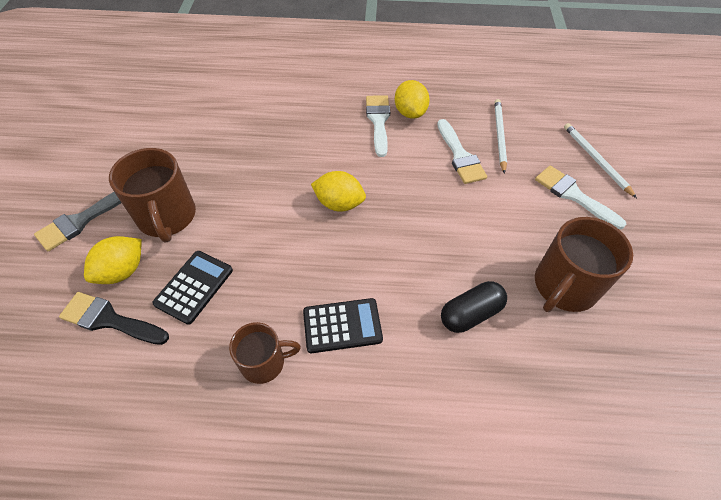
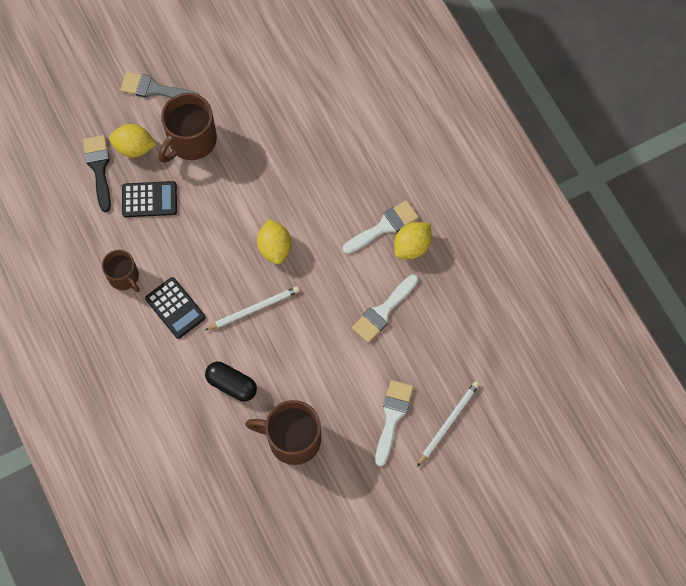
camera: 60 degrees right, 15 degrees up
(499, 136) = (429, 332): white pencil -> white pencil (254, 309)

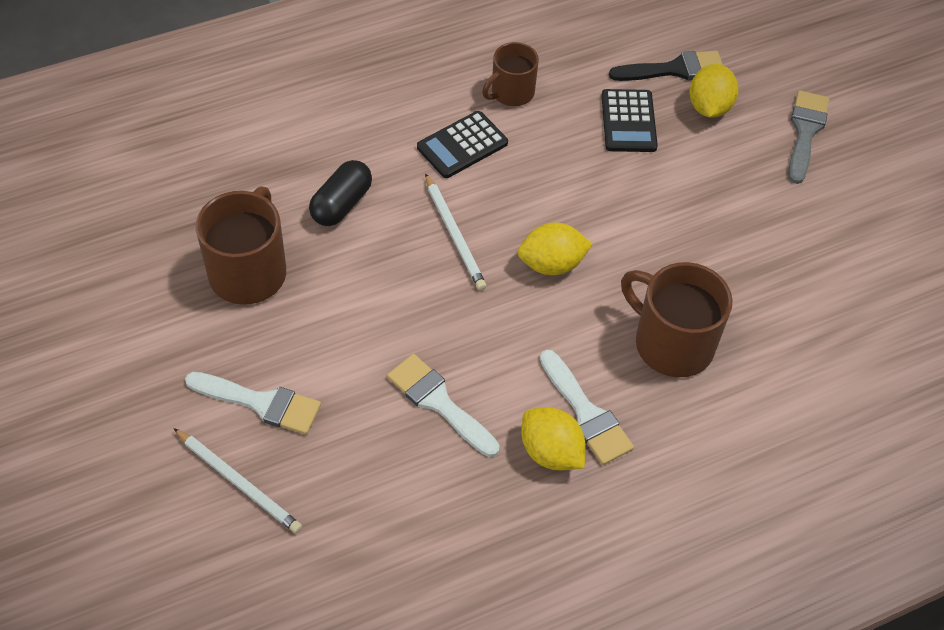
camera: 90 degrees right, 15 degrees down
(191, 141) = (725, 170): brown mug -> brown mug (671, 343)

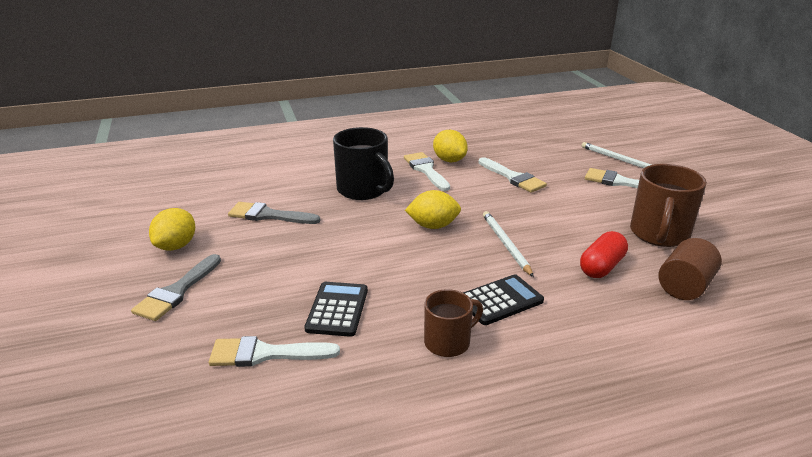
camera: 170 degrees left, 25 degrees down
(255, 180) = (685, 286): none -> brown cylinder
(341, 204) = (601, 267): black capsule -> red capsule
(671, 343) = (363, 190): brown mug -> black mug
(674, 69) = (265, 354): black brush -> white brush
(709, 107) = (252, 316): yellow lemon -> yellow lemon (176, 246)
(781, 268) = (268, 215): none -> grey brush

